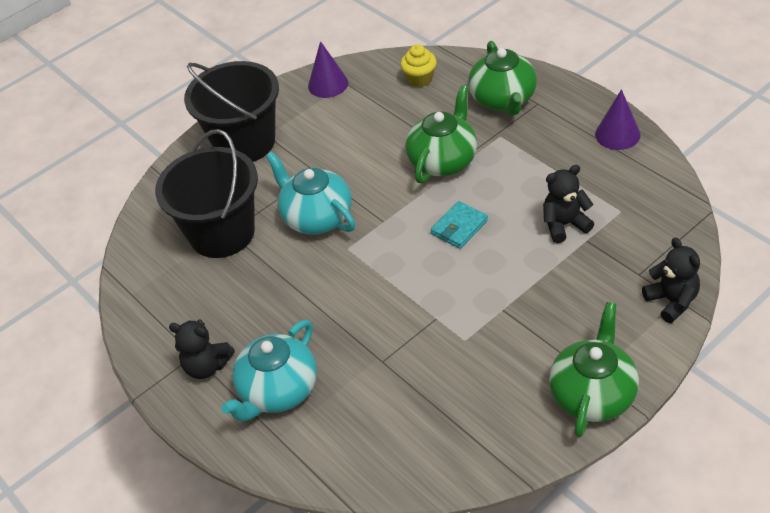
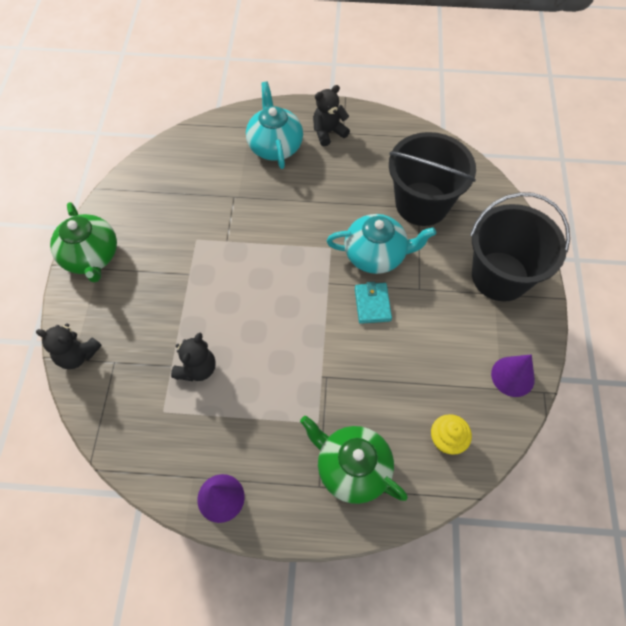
camera: 130 degrees right, 15 degrees up
(443, 160) = (338, 364): green teapot -> none
(459, 227) = (271, 314): turquoise wallet -> turquoise wallet (372, 304)

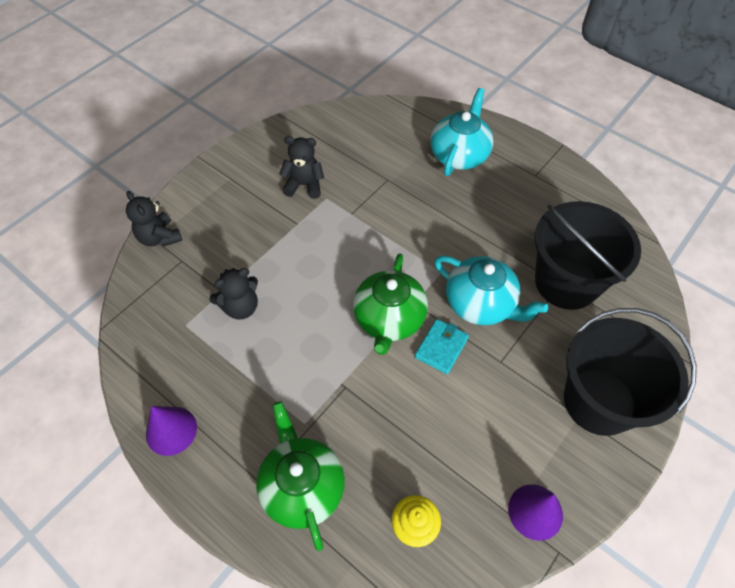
camera: 35 degrees right, 5 degrees down
(91, 257) = (232, 166): green teapot -> green teapot (389, 319)
(328, 132) = (520, 168): black teddy bear -> black teddy bear (304, 185)

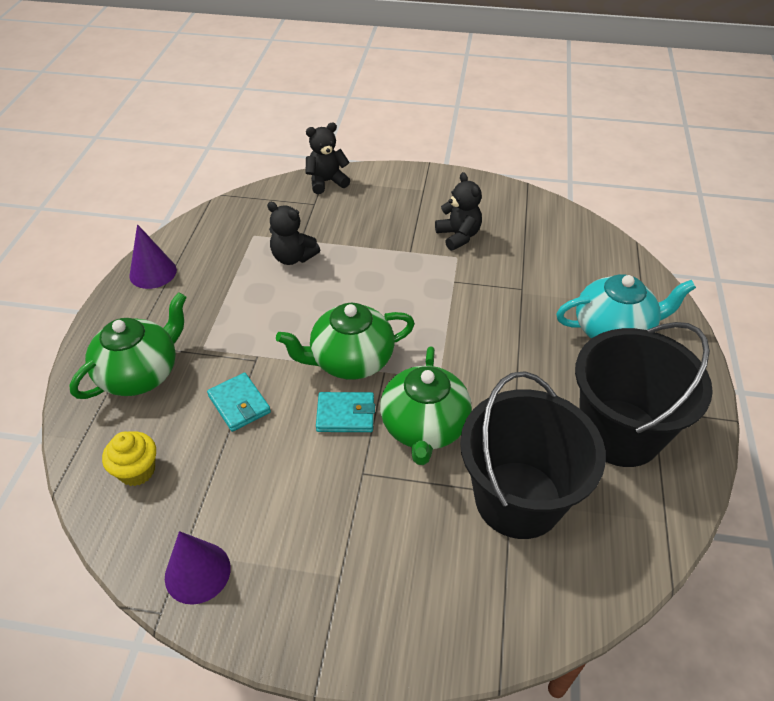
camera: 60 degrees right, 10 degrees down
(159, 237) = (327, 182): black teddy bear -> black teddy bear turned 45 degrees clockwise
(387, 418) = (239, 404): none -> turquoise wallet
(481, 304) = (424, 427): turquoise teapot -> green teapot
(599, 401) = (371, 592): black bucket -> black bucket (619, 432)

